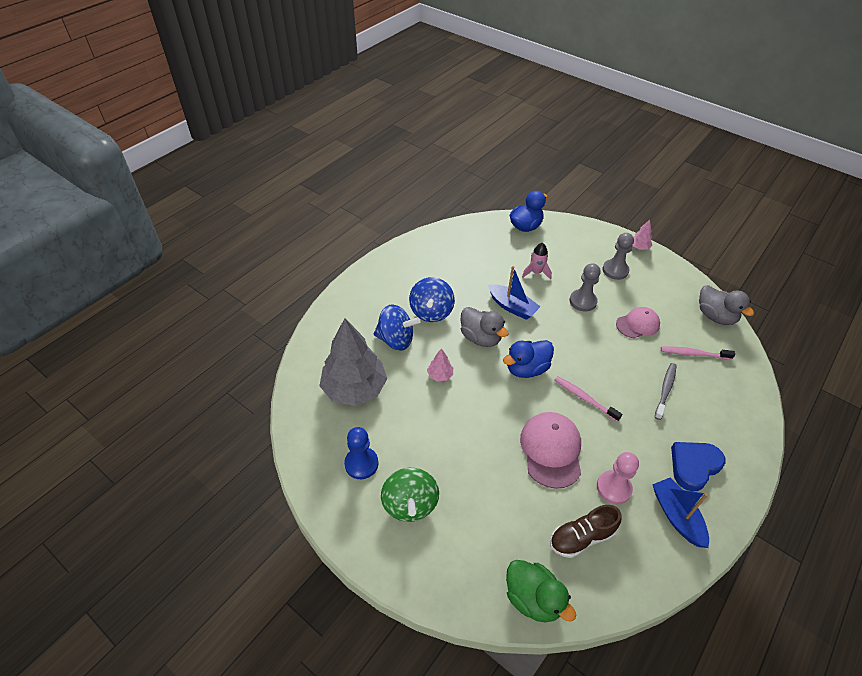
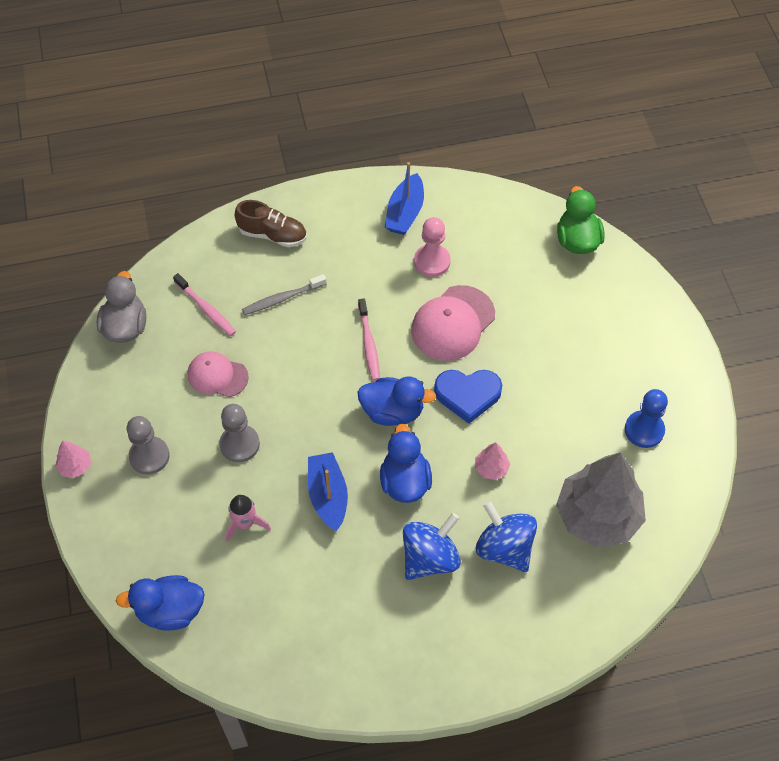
camera: 140 degrees left, 10 degrees up
(410, 504) = (623, 365): green spinning top -> none
(481, 338) = (405, 481): grey duck -> blue duck
(581, 537) = (498, 249): brown shoe -> brown shoe (272, 235)
(694, 466) = (343, 231): blue heart -> blue heart (467, 395)

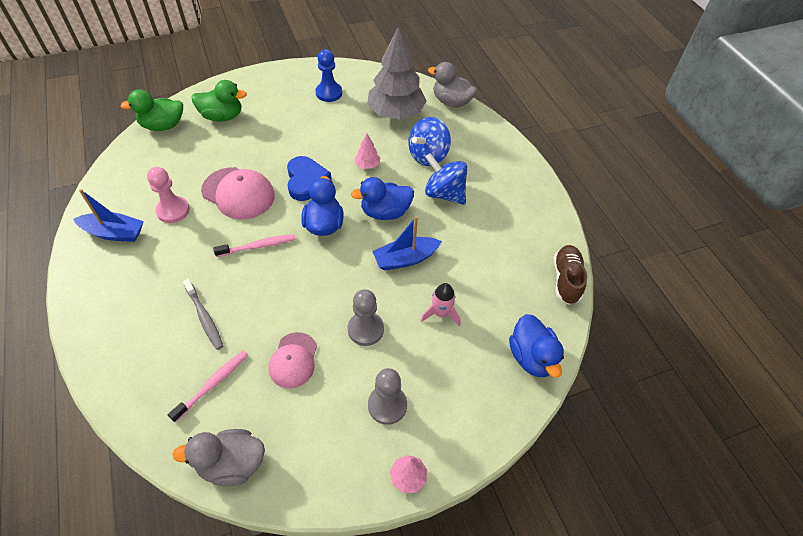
camera: 100 degrees left, 5 degrees down
(272, 235) = (123, 337): brown shoe -> brown shoe (566, 280)
(594, 302) = (222, 116): none -> green duck
(623, 601) = (451, 102): none -> grey duck

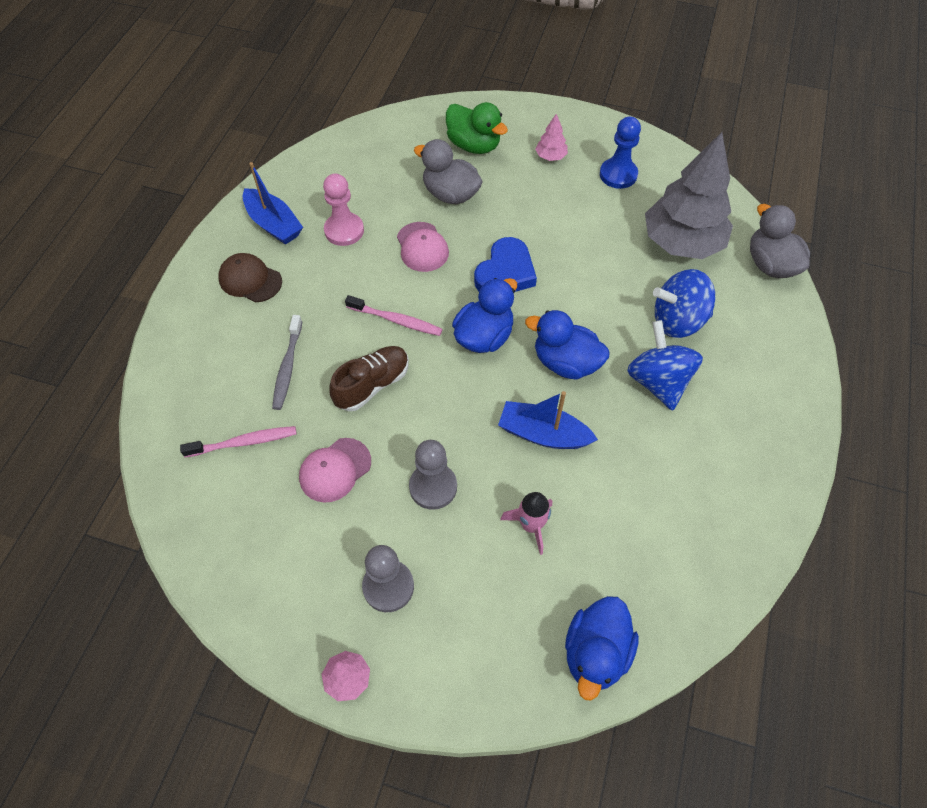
camera: 40 degrees right, 5 degrees up
(126, 278) = (250, 280): none -> brown cap
(163, 126) = (405, 126): green duck -> none
(232, 464) = (201, 535): grey duck -> grey duck (450, 194)
(238, 193) = (422, 247): pink cap -> pink cap, size x0.65
(367, 165) = (591, 291): pink tree -> pink tree (550, 156)
(566, 280) = (726, 590): brown shoe -> brown shoe (372, 385)

